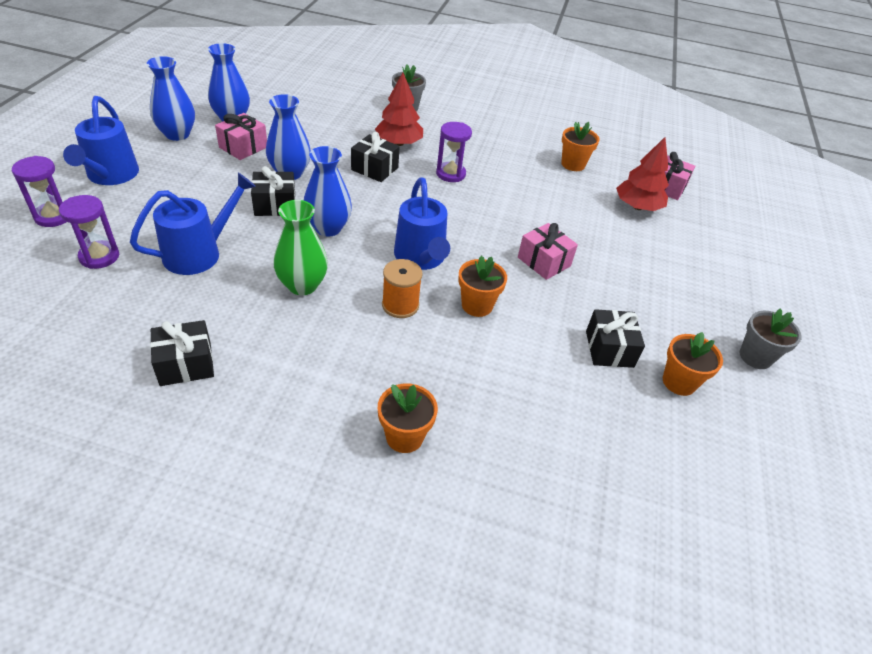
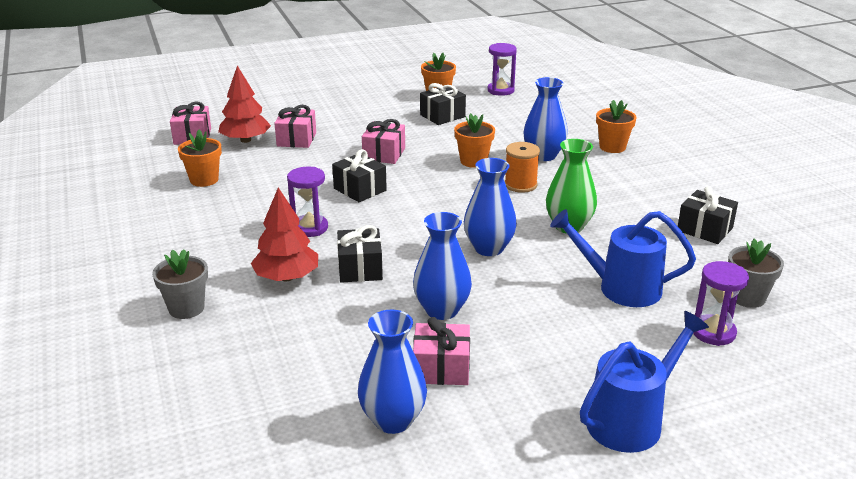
camera: 120 degrees left, 15 degrees down
(53, 216) = (733, 401): purple hourglass -> purple hourglass (500, 90)
(177, 134) = (490, 437): blue vase -> blue vase (543, 155)
(275, 205) = (503, 289): black gift -> black gift (360, 189)
(421, 258) = (458, 196): blue watering can -> none
(618, 231) = (296, 139): none -> pink gift
(755, 357) = (379, 81): grey flower pot -> grey flower pot (747, 297)

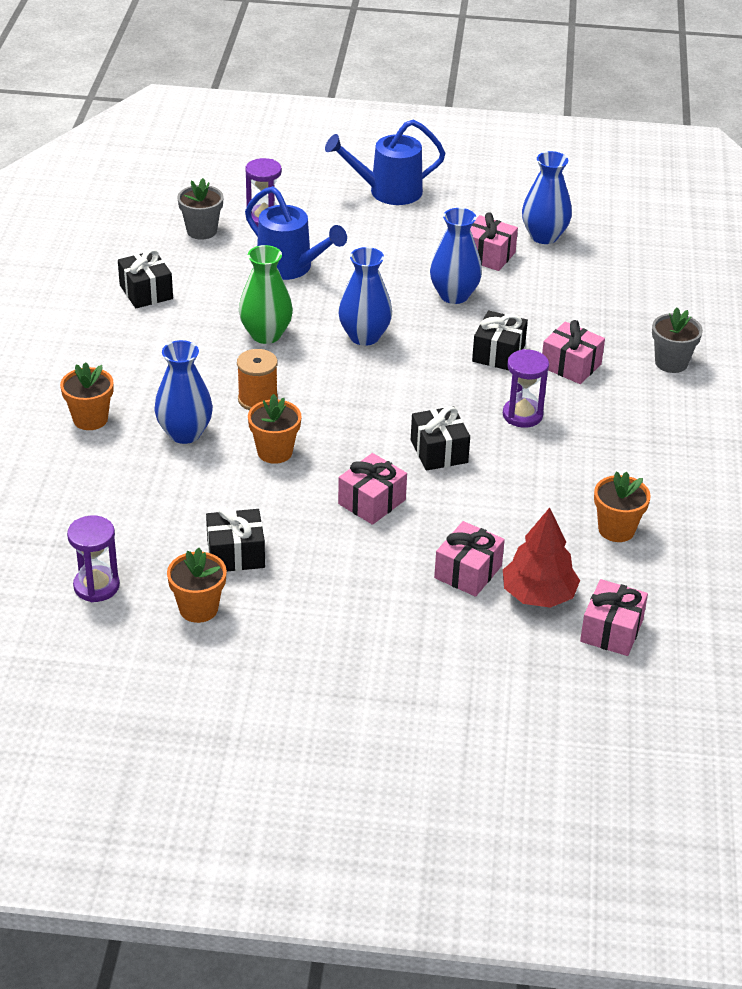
camera: 155 degrees left, 10 degrees up
(286, 277) = (571, 365): red tree -> pink gift

